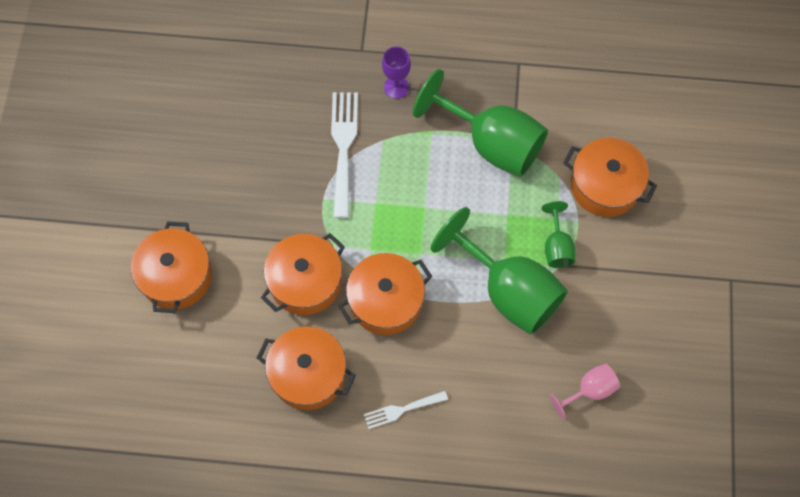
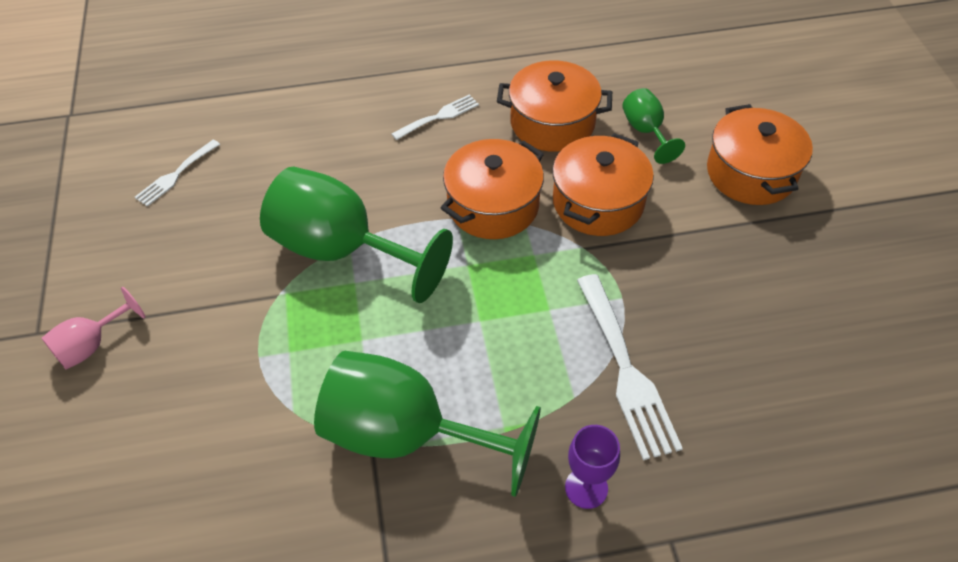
camera: 165 degrees right, 15 degrees down
(557, 247) = (285, 315): green goblet -> green goblet (646, 131)
(589, 390) = (229, 176): pink goblet -> pink goblet (92, 345)
(605, 186) = (221, 415): orange pot -> none
(634, 405) = (176, 175): none -> white fork

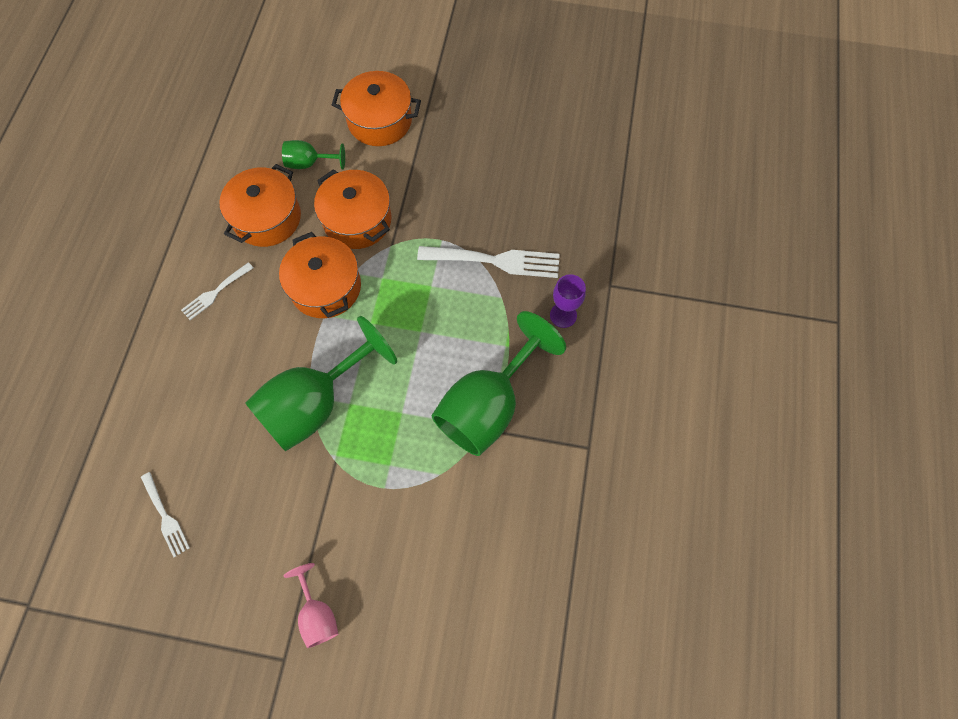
camera: 70 degrees left, 15 degrees up
(439, 116) = (215, 293): white fork -> white fork turned 120 degrees counterclockwise

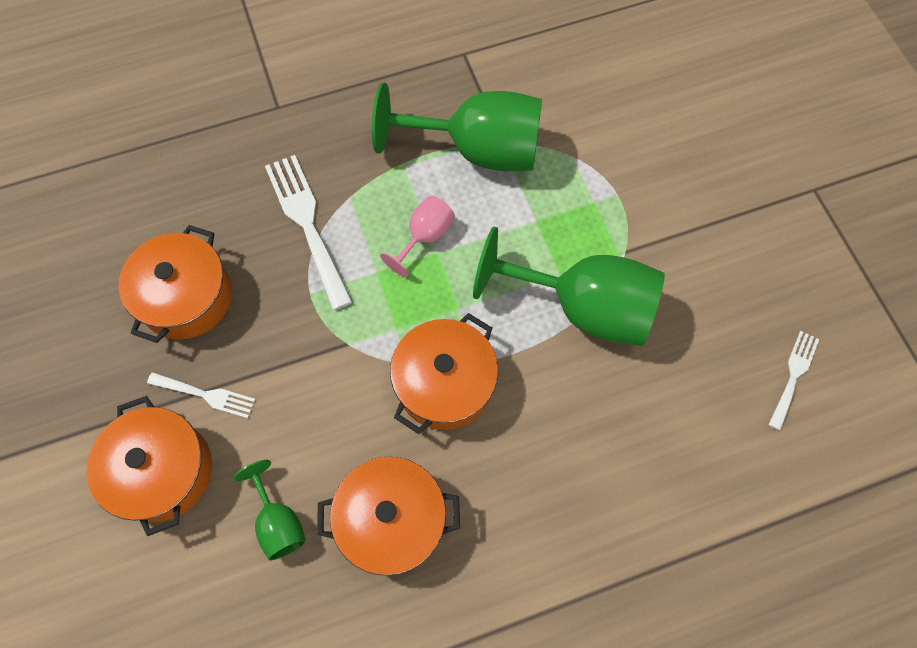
camera: 120 degrees left, 0 degrees up
(215, 293) = (530, 510): white fork -> white fork (206, 395)
(317, 614) = (761, 185): pink goblet -> pink goblet (425, 237)
(357, 220) = (334, 403): orange pot -> orange pot (187, 297)
(563, 315) = (338, 132): purple goblet -> none

